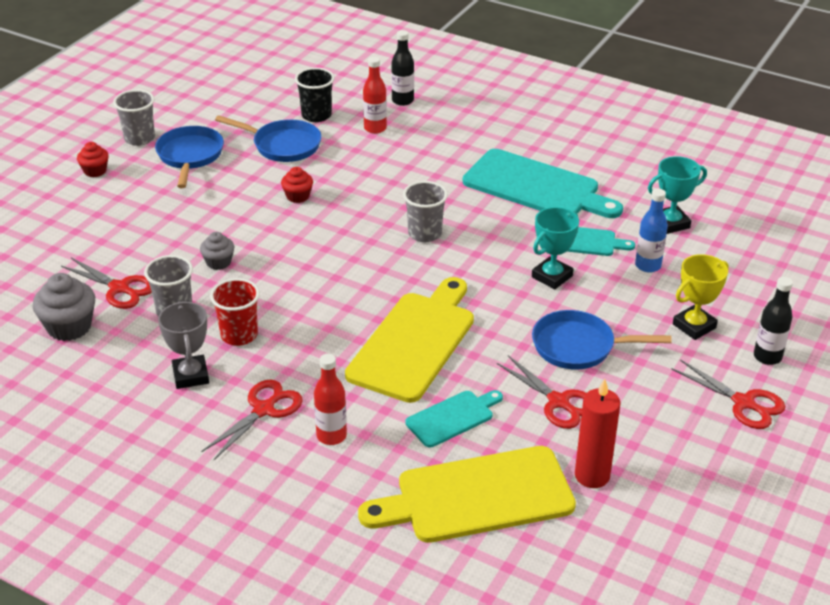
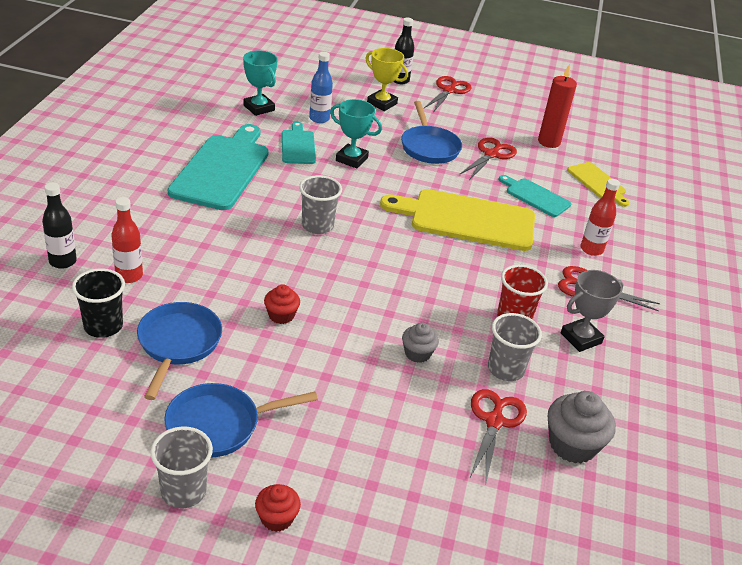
camera: 110 degrees left, 0 degrees up
(477, 496) = (598, 183): yellow cutting board -> yellow cutting board, size x0.53

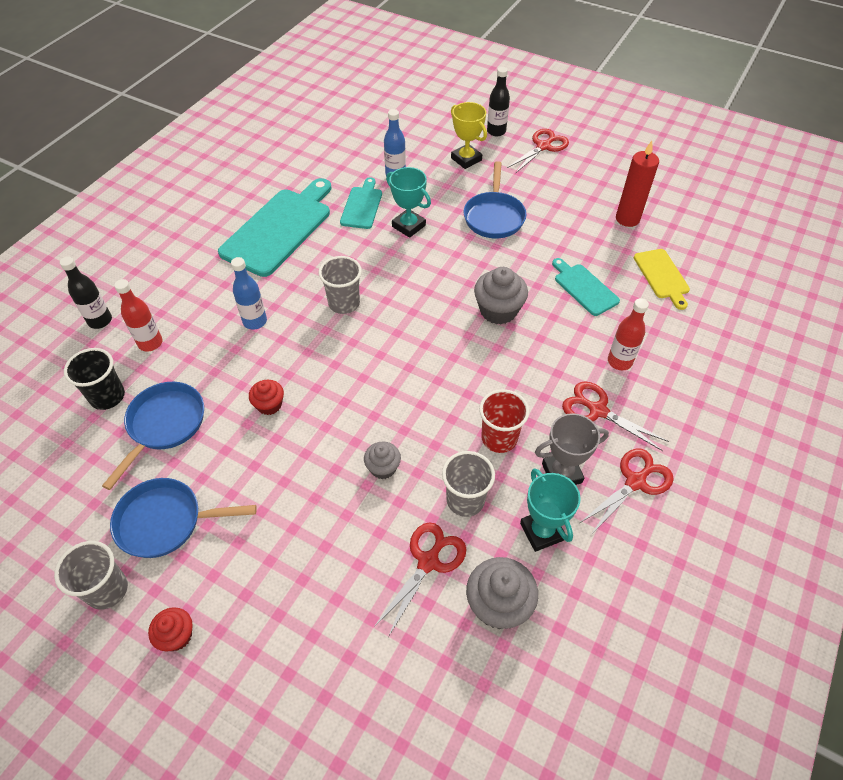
camera: 20 degrees right, 15 degrees up
(233, 248) = (255, 321): none -> blue bottle
(259, 108) = (341, 158): turquoise trophy -> turquoise trophy (542, 531)
(467, 220) = (498, 310): yellow cutting board -> grey cupcake
(491, 154) = (557, 230): red scissors -> red scissors (635, 482)

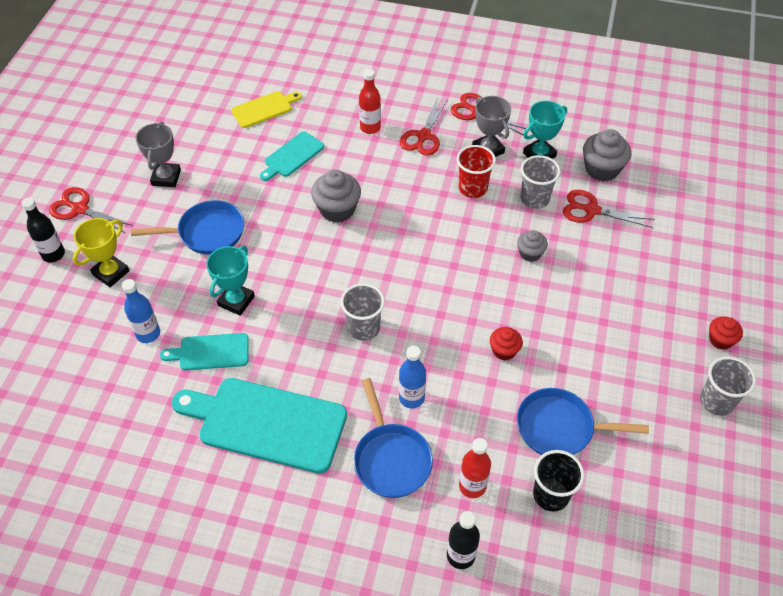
camera: 105 degrees left, 0 degrees up
(165, 521) = (645, 385): blue pan -> blue pan (391, 459)
(571, 198) = (166, 177): none -> grey trophy
(627, 219) = (191, 135): red candle -> none

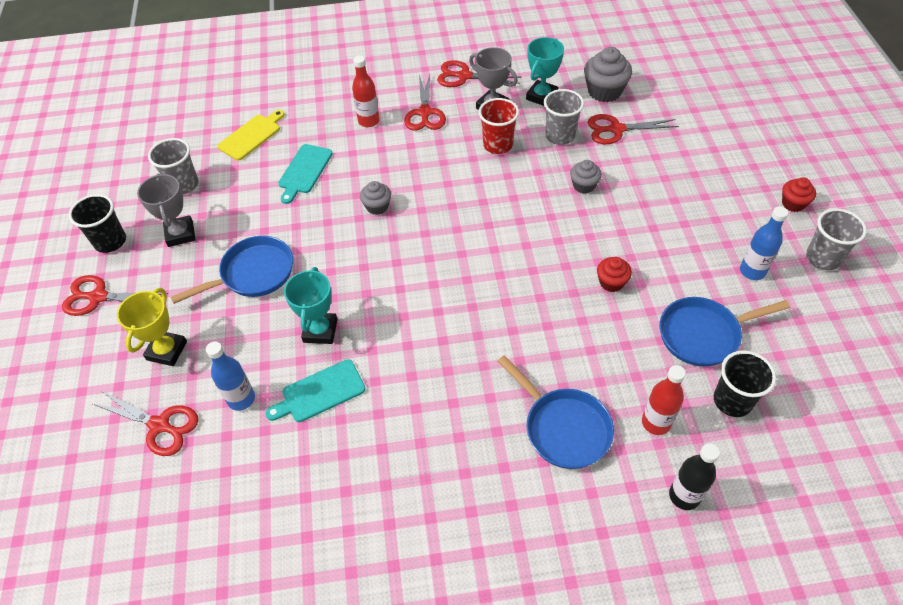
camera: 20 degrees left, 0 degrees up
(53, 254) = (90, 354): black bottle -> none
(78, 331) = (159, 425): none -> red scissors
(109, 165) = (110, 241): none -> black cup
(267, 423) = (418, 442): turquoise cutting board -> none
(337, 209) = (377, 206): grey cupcake -> grey cupcake, size x0.60
(363, 328) = (465, 310): grey cup -> grey cup (183, 185)
(411, 398) = (550, 360): blue bottle -> blue bottle (752, 271)

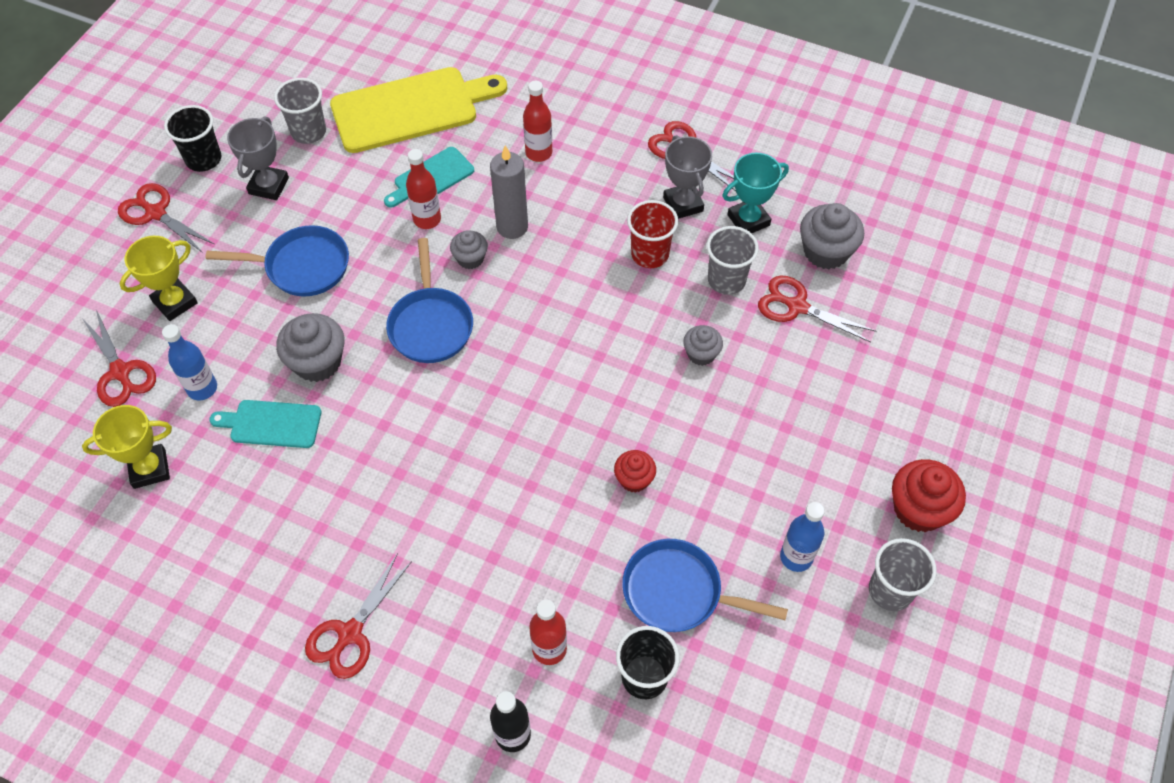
camera: 30 degrees right, 5 degrees up
(244, 482) = (149, 469): none -> yellow trophy
(251, 136) = (410, 109): yellow cutting board -> yellow cutting board, size x1.90
(320, 331) = (317, 362): turquoise trophy -> grey cupcake
(324, 197) = (427, 219): none -> red bottle
(389, 173) = (512, 227): none -> grey candle
(425, 113) = (604, 173): red scissors -> red scissors (350, 633)
(563, 428) = (458, 597): blue pan -> blue pan (430, 325)
(793, 203) = (919, 509): red cupcake -> red cupcake, size x1.68

